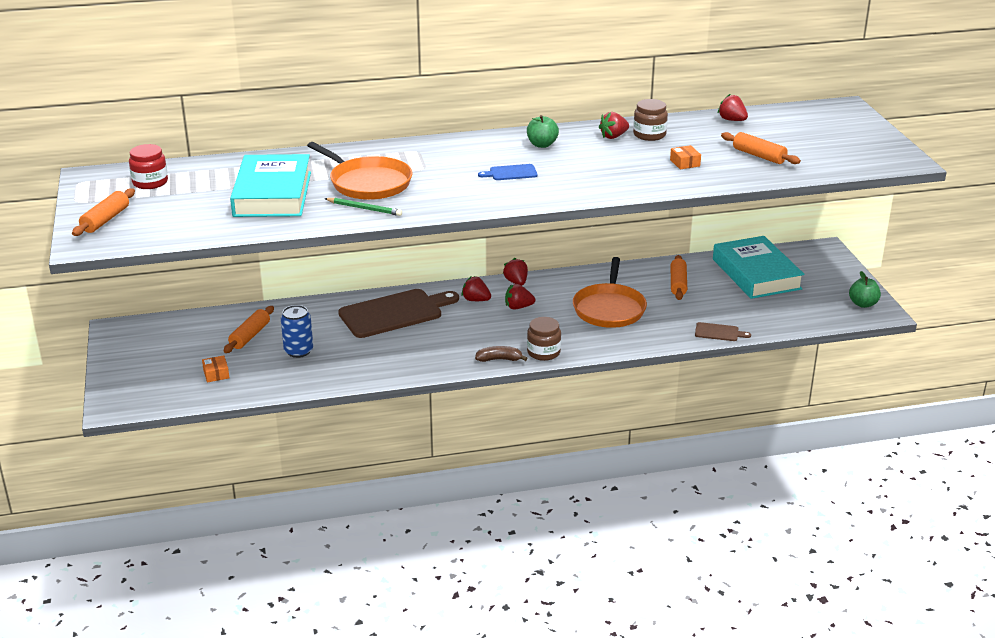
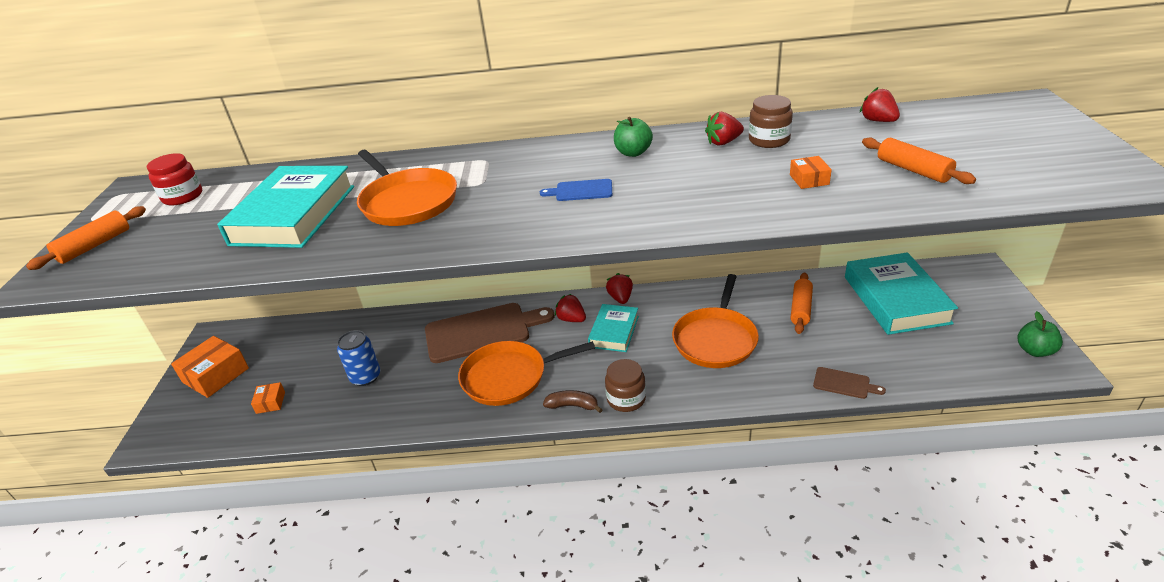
camera: 15 degrees right, 5 degrees up
(144, 358) = (216, 375): none -> orange box
(250, 336) = (328, 353): orange rolling pin -> none
(364, 209) = (381, 239): green pencil -> none
(434, 344) = (509, 377): none -> orange pan
(518, 307) = (614, 331): red strawberry -> turquoise book

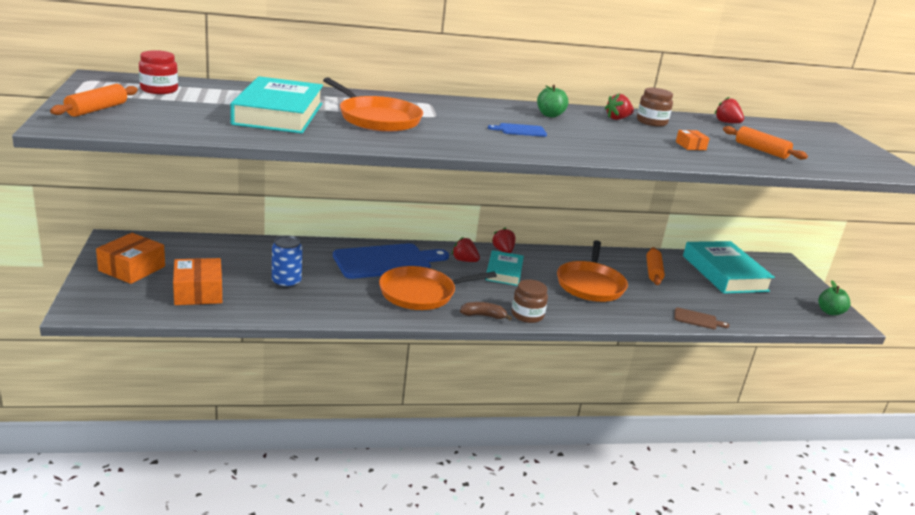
camera: 15 degrees left, 10 degrees down
(270, 402) = (198, 292): orange box -> orange box, size x1.98
(482, 332) = (386, 261): brown cutting board -> blue cutting board

